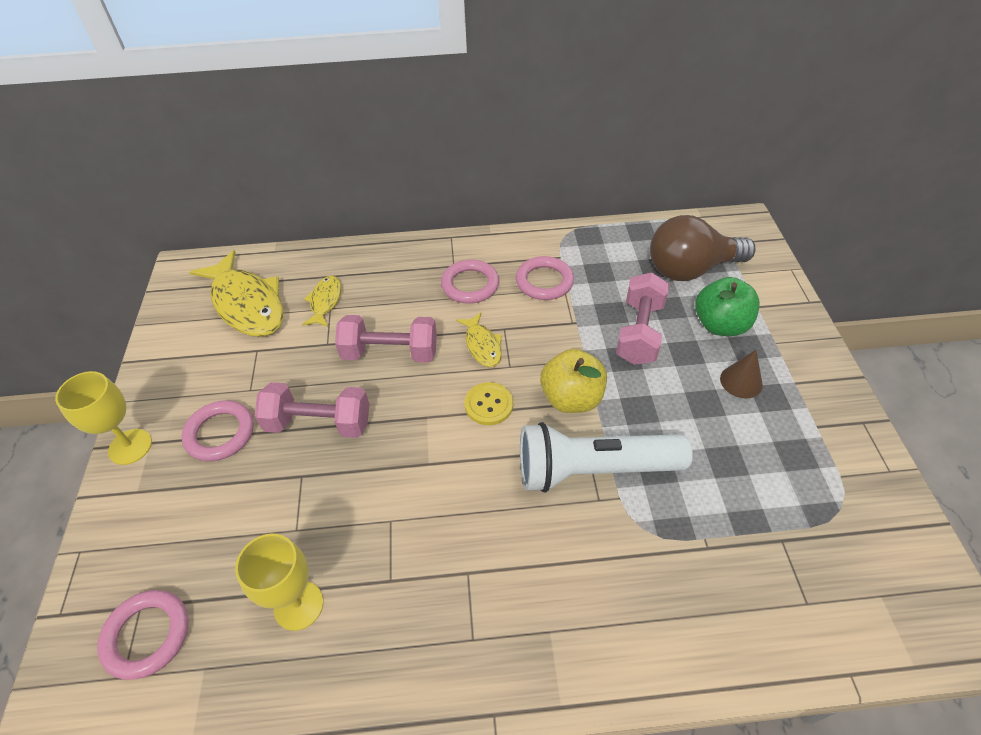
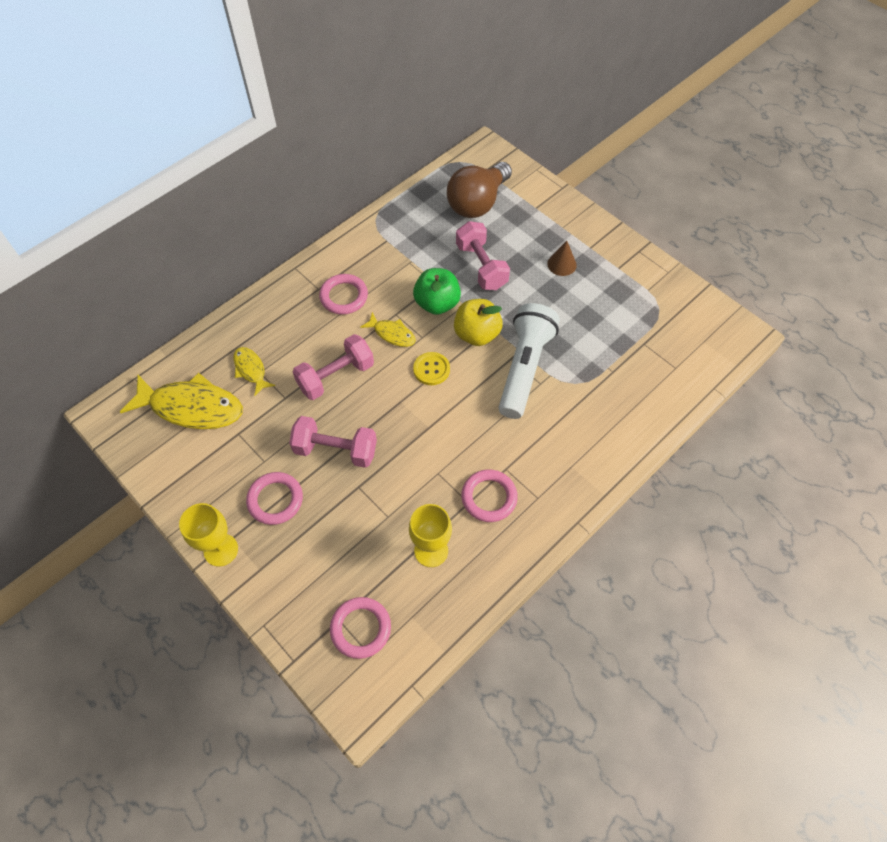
camera: 40 degrees left, 10 degrees up
(319, 423) = (336, 450): pink dumbbell -> pink dumbbell turned 45 degrees clockwise
(544, 281) = (392, 265): pink ring -> pink ring (489, 497)
(594, 469) = (524, 368): white flashlight -> white flashlight turned 150 degrees clockwise
(720, 325) = (524, 233): green apple -> green apple (437, 303)

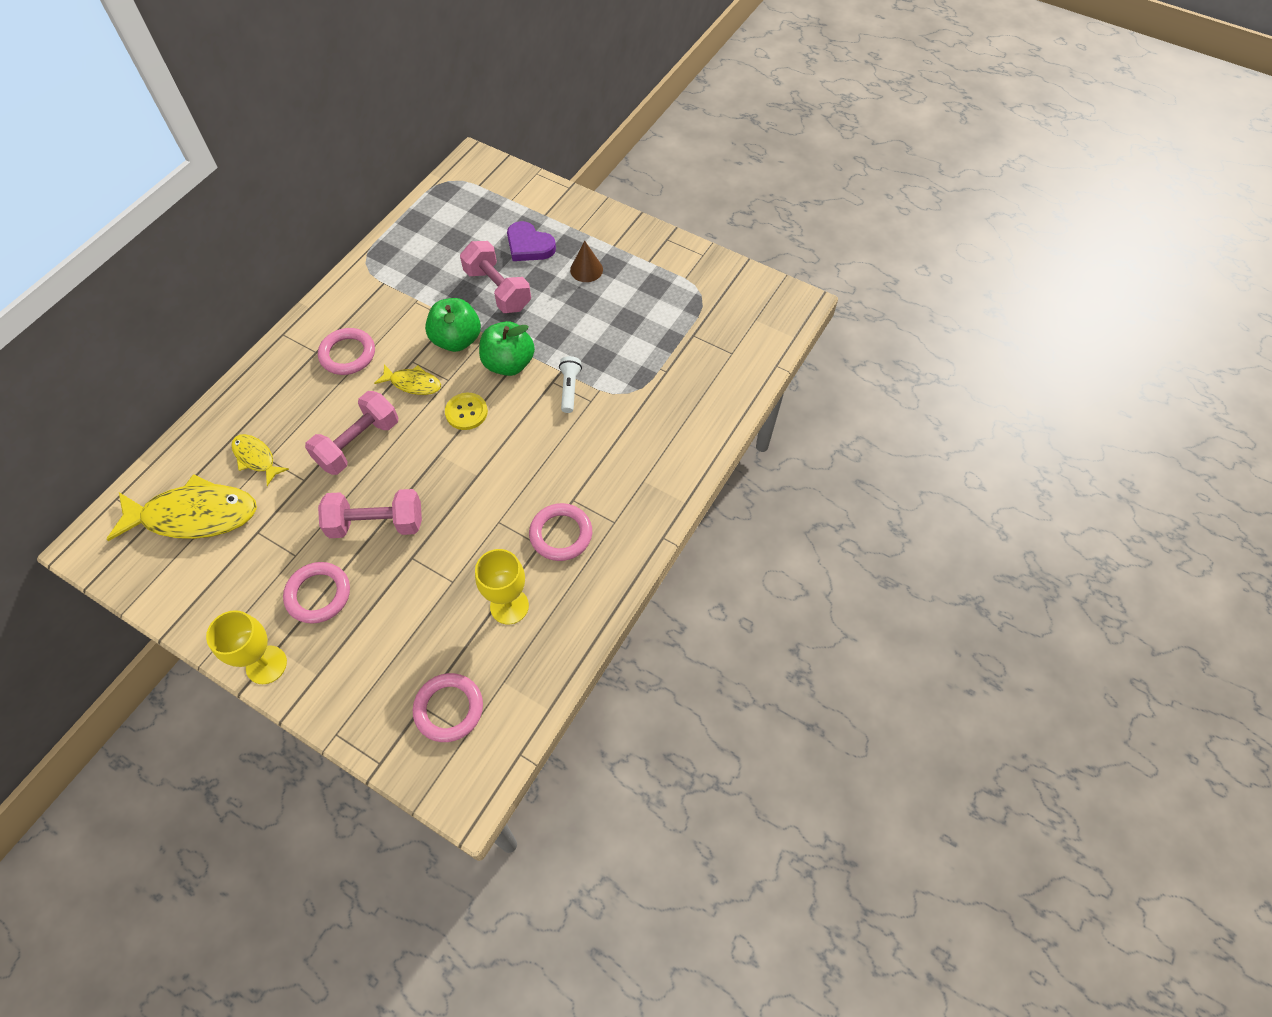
camera: 15 degrees left, 0 degrees up
(477, 203) = (478, 222): brown light bulb -> none
(477, 334) = (509, 363): yellow apple -> green apple
(516, 232) = (529, 245): none -> purple heart
(524, 368) = (569, 389): white flashlight -> white flashlight, size x0.44

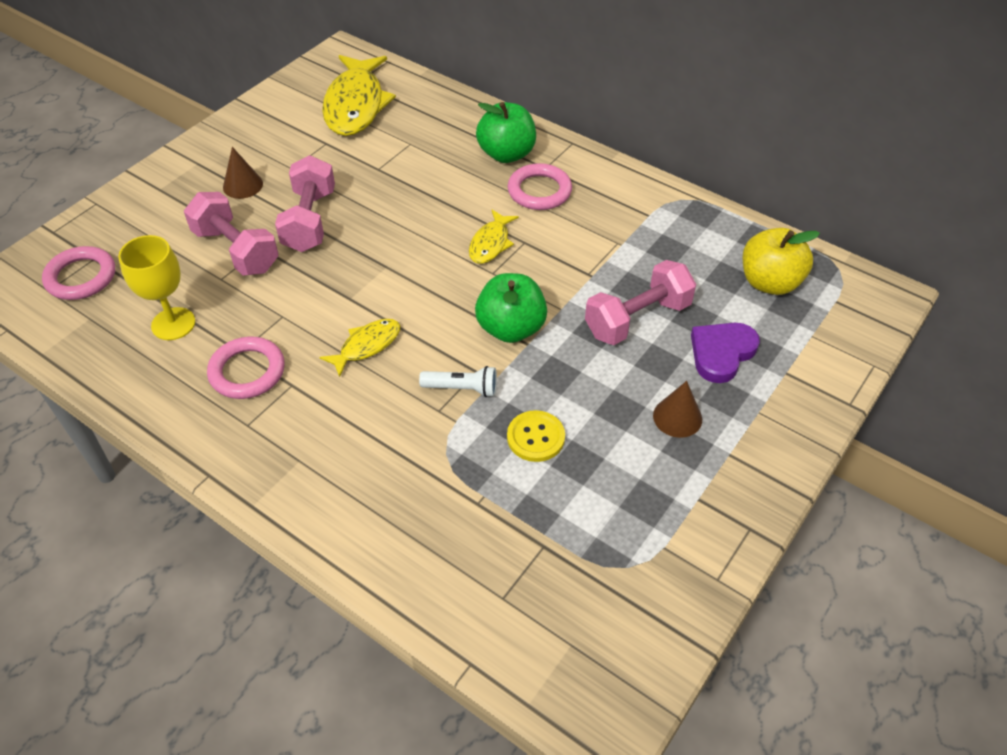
camera: 95 degrees right, 10 degrees down
(256, 458) = (412, 136): yellow fish -> yellow fish (367, 346)
(266, 665) = (184, 158): yellow goblet -> none
(318, 594) = (243, 185): pink ring -> brown cone
(358, 443) = (414, 204): pink dumbbell -> pink dumbbell (236, 250)
(457, 340) = (553, 280): green apple -> green apple (506, 154)
(460, 217) = (769, 282): none -> yellow apple
(466, 412) = (441, 289): yellow button -> yellow button (535, 437)

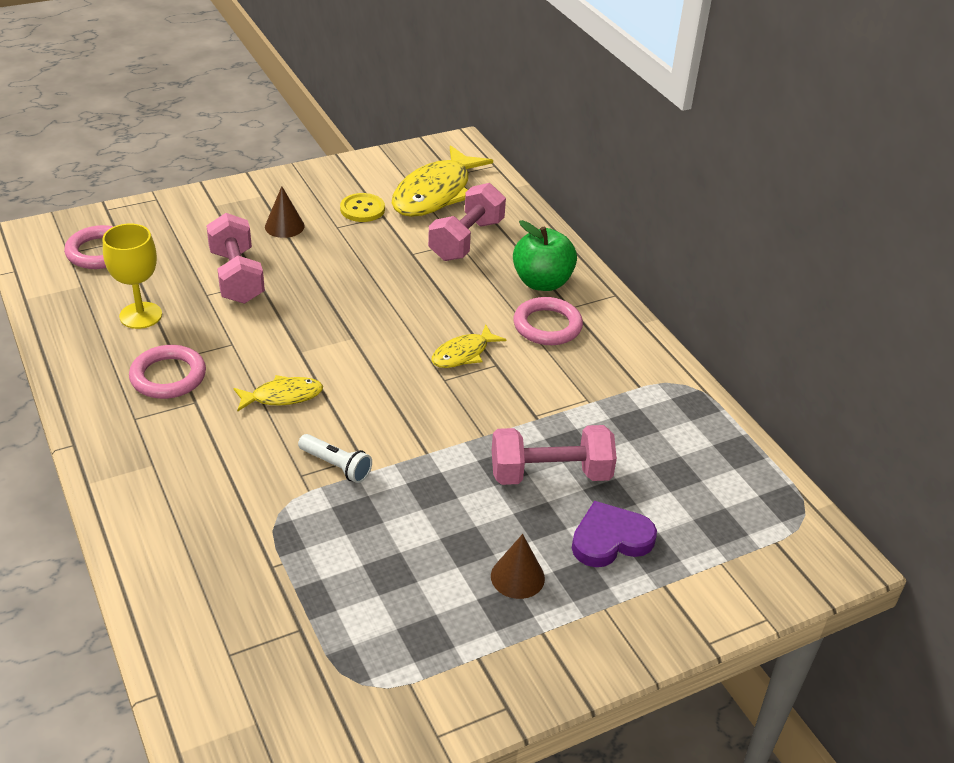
camera: 25 degrees right, 10 degrees down
(309, 221) = (317, 275): pink dumbbell -> pink dumbbell (466, 240)
(511, 328) = (422, 433): green apple -> none
(535, 437) = (368, 535): yellow button -> yellow button (362, 209)
(769, 282) = (716, 495): yellow apple -> none

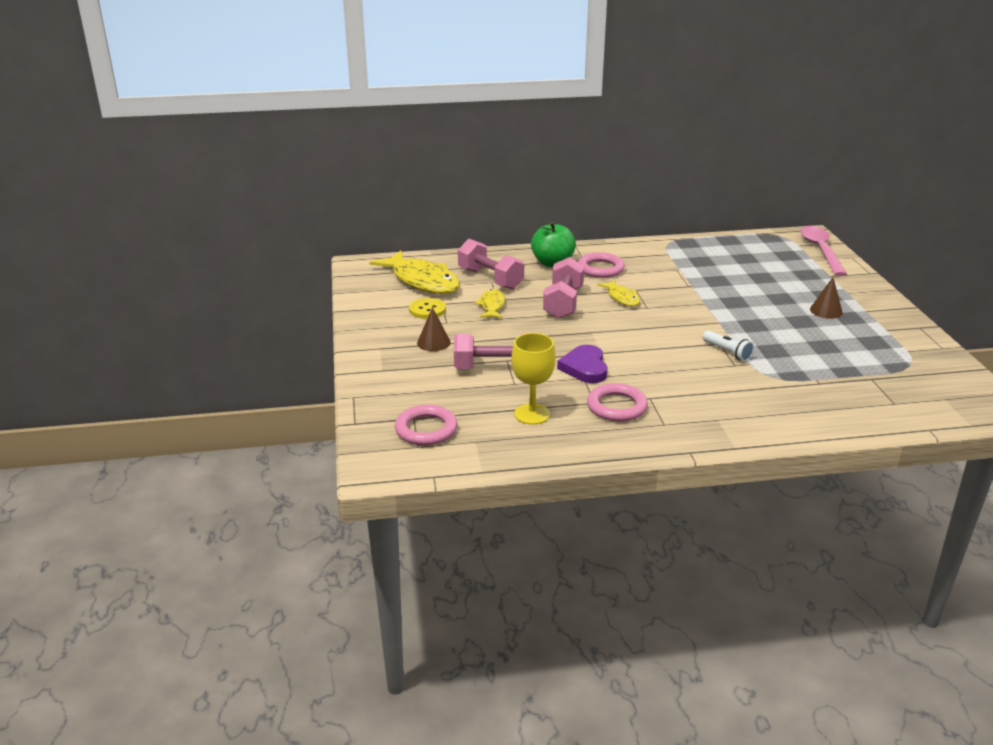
camera: 70 degrees left, 10 degrees down
(283, 396) = (651, 363): yellow fish -> yellow fish (492, 306)
(336, 466) = (727, 352): white flashlight -> white flashlight turned 90 degrees clockwise
(550, 474) = (742, 289): pink dumbbell -> pink dumbbell (563, 303)
(610, 539) = (796, 282): purple heart -> purple heart (585, 367)
(769, 572) = (821, 251): none -> pink spoon

